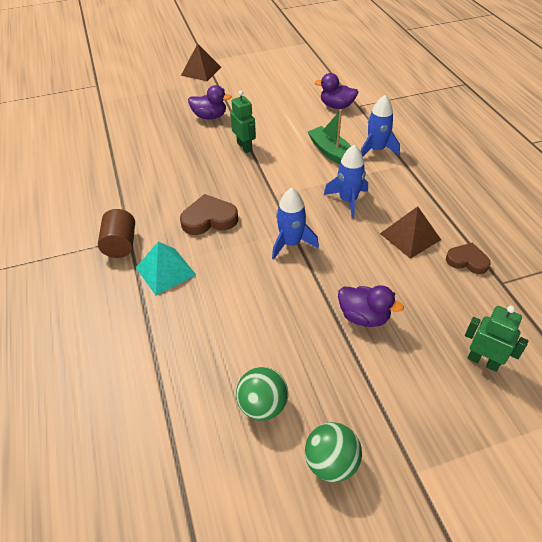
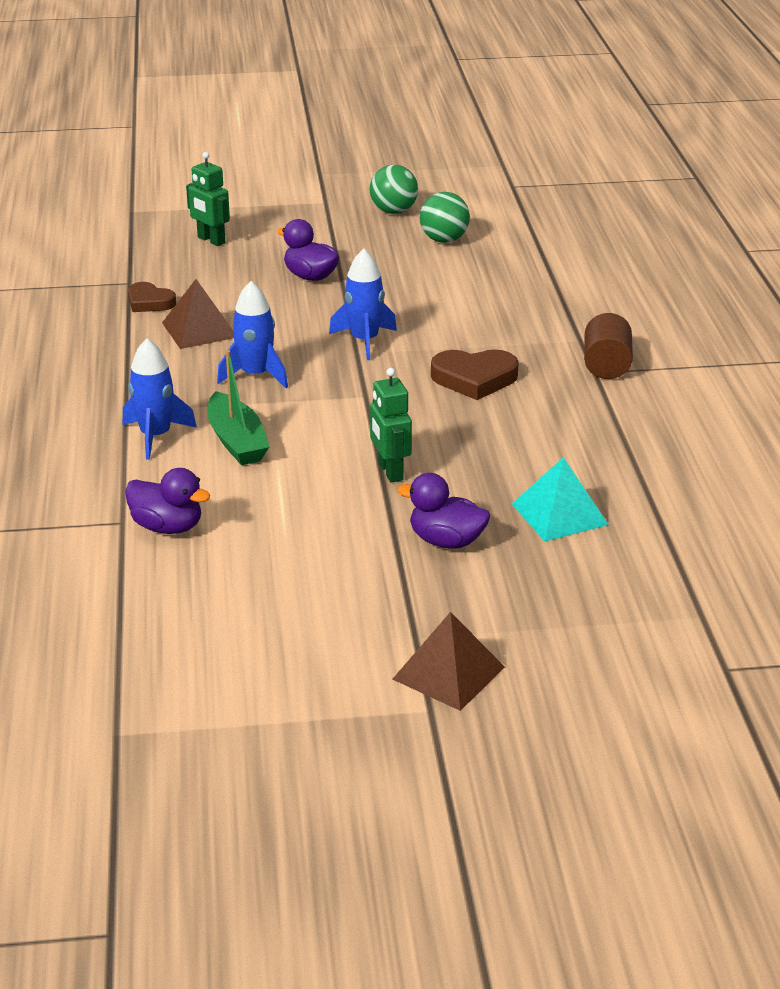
camera: 170 degrees left, 15 degrees down
(165, 271) = (541, 334): turquoise pyramid -> turquoise pyramid (559, 514)

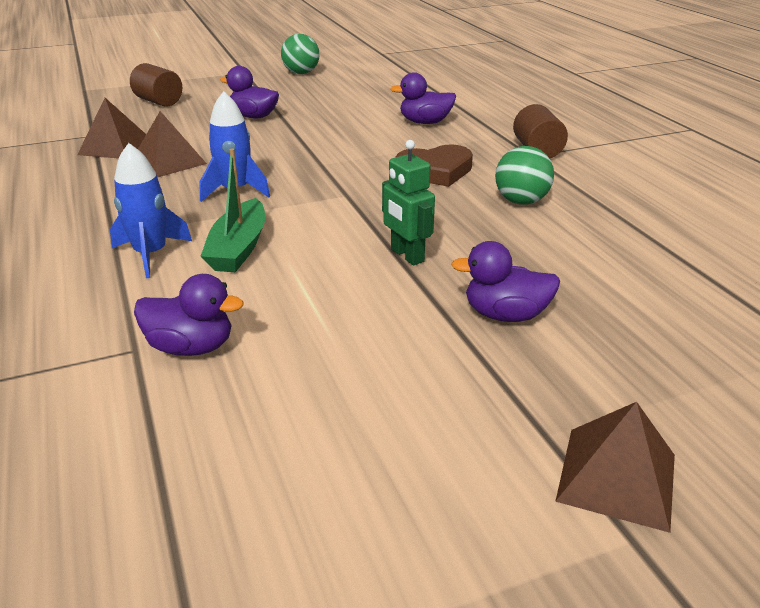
camera: 15 degrees left, 0 degrees up
(149, 302) = (115, 147): brown heart -> brown pyramid
(211, 240) = (159, 101): green robot -> brown cylinder
(237, 441) = (238, 248): green boat -> green boat turned 45 degrees clockwise
(364, 341) = (323, 154): blue rocket -> none
(444, 240) = (350, 86): green ball -> green ball (521, 201)
(502, 309) = (425, 122): none -> purple duck
(559, 514) = (594, 271): turquoise pyramid -> none

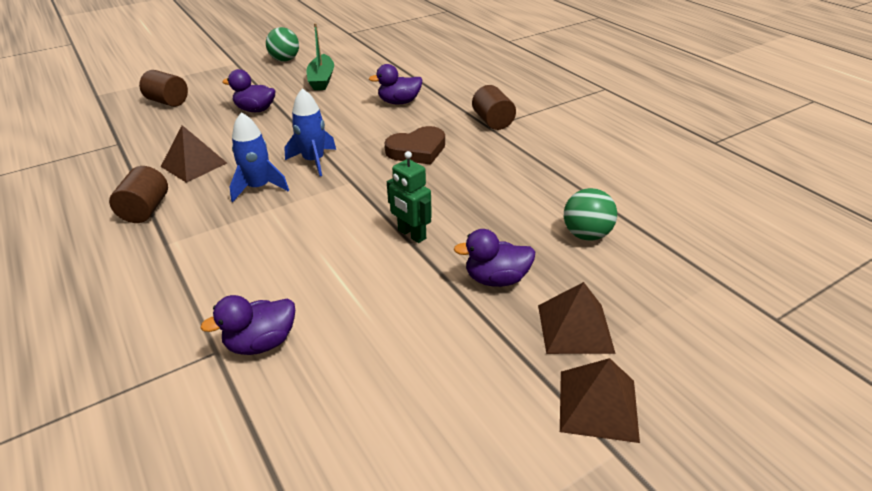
camera: 10 degrees left, 5 degrees up
(101, 200) = (145, 210): none -> brown cylinder
(115, 147) = (142, 154): brown pyramid -> brown pyramid (575, 328)
(151, 254) = (204, 259): blue rocket -> blue rocket (314, 161)
(191, 347) = (261, 343): purple duck -> purple duck turned 150 degrees clockwise
(238, 248) = (276, 244): green boat -> green boat (321, 79)
(521, 201) = (489, 172): green ball -> green ball (586, 235)

